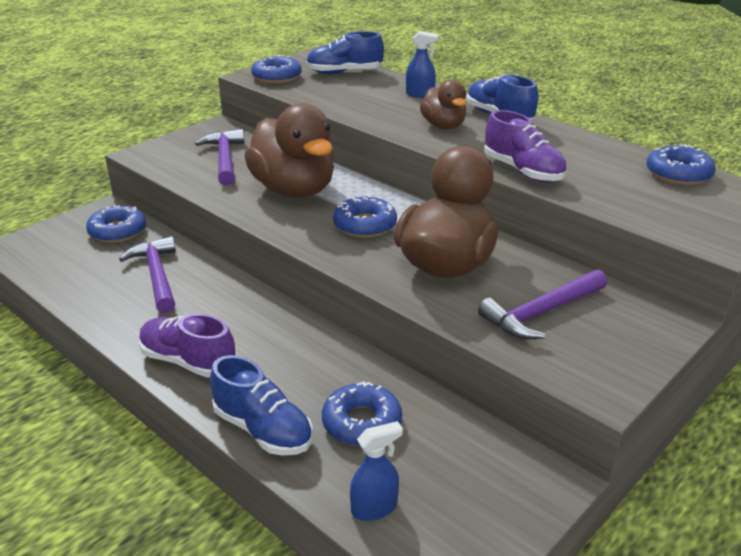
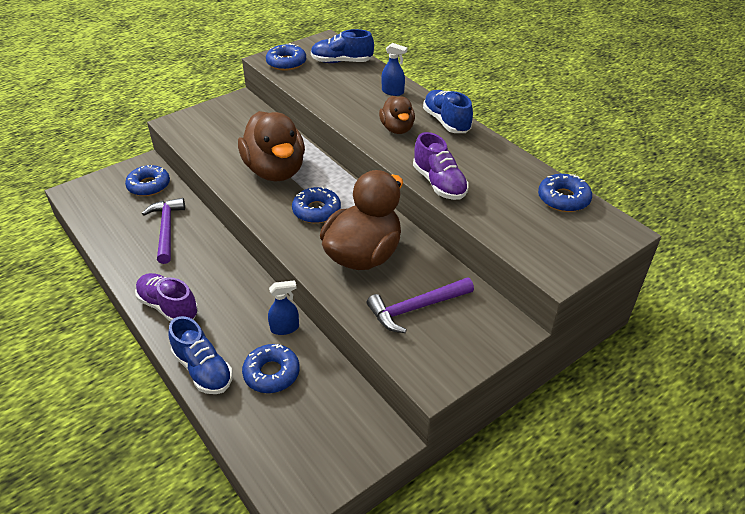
camera: 10 degrees right, 10 degrees up
(224, 159) = (233, 134): purple hammer -> none
(374, 508) = (258, 440): blue spray bottle -> blue spray bottle (285, 328)

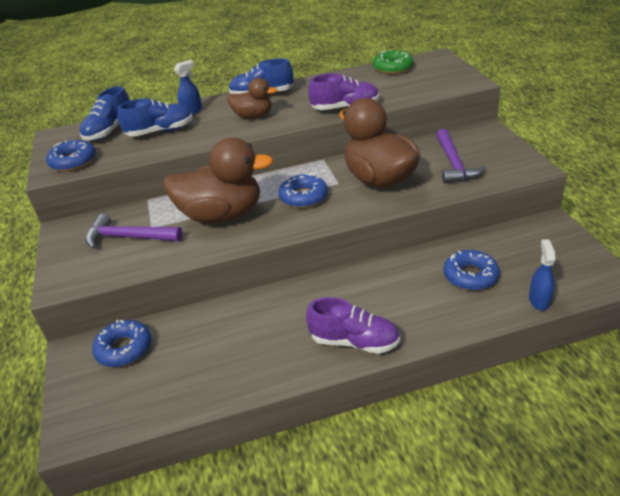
camera: 65 degrees left, 5 degrees down
(166, 229) = (221, 336): purple hammer -> purple hammer (128, 237)
(168, 307) = (354, 342): purple shoe -> purple shoe turned 135 degrees counterclockwise
(203, 369) = (453, 321): blue shoe -> blue shoe (160, 131)
(285, 328) = (416, 262): blue spray bottle -> blue spray bottle (539, 300)
(563, 199) = (393, 68): blue donut -> green donut

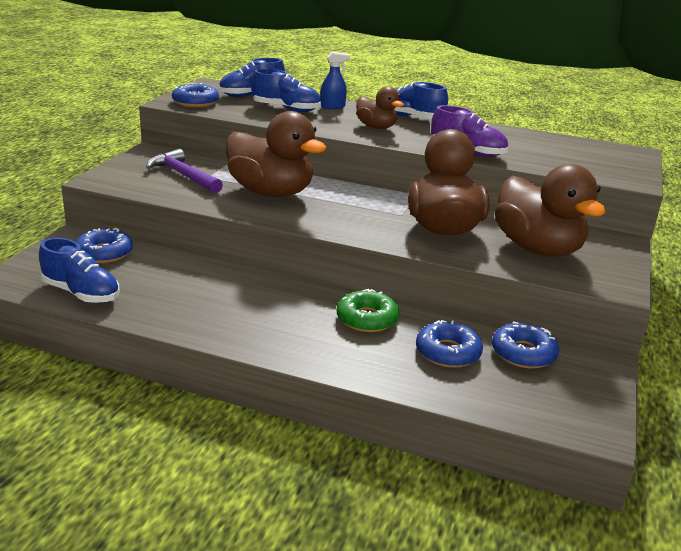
camera: 30 degrees right, 10 degrees down
(159, 400) = (81, 293): none -> blue shoe
(303, 197) = (355, 210): blue donut -> blue donut (523, 353)
(354, 342) = (271, 339): purple shoe -> none
(393, 68) = (570, 143): green donut -> green donut (367, 319)
(454, 164) = (537, 249): purple hammer -> brown duck
(539, 300) = (487, 404): blue spray bottle -> none

